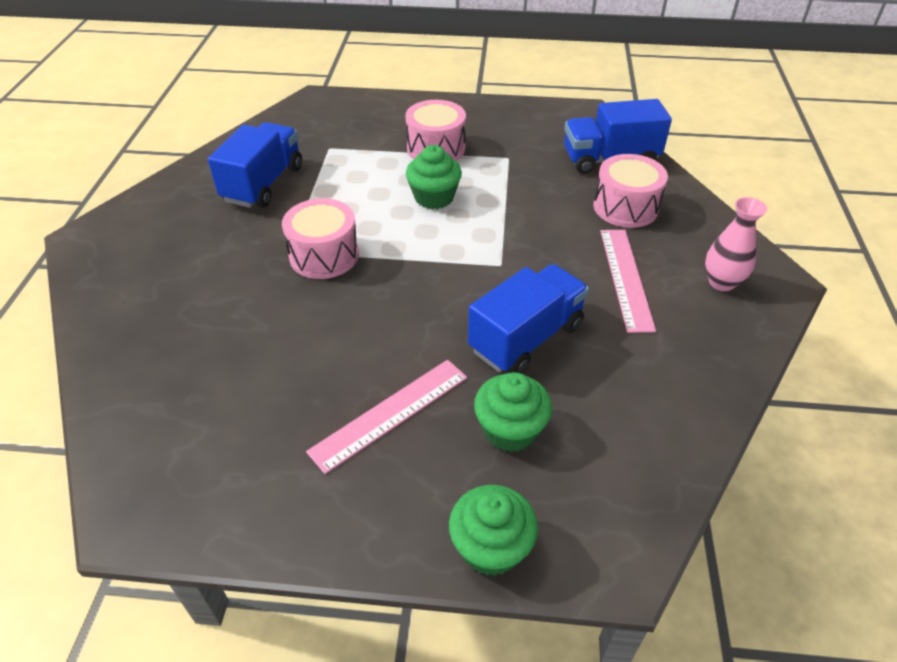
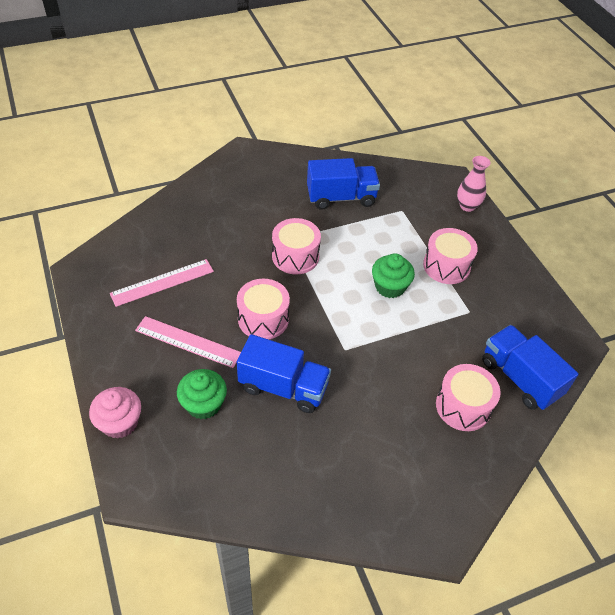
camera: 60 degrees right, 5 degrees up
(405, 320) = (263, 319): none -> pink drum
(491, 547) = (120, 422): green cupcake -> pink cupcake
(626, 278) = (378, 429): pink ruler -> pink ruler (162, 282)
(721, 282) = (414, 495): pink vase -> pink vase (467, 206)

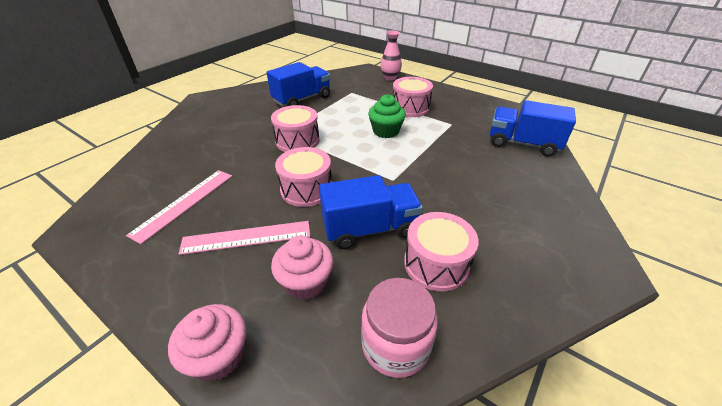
camera: 30 degrees left, 10 degrees down
(203, 404) = (305, 282): green cupcake -> pink cupcake
(227, 484) = (395, 345): none -> pink jar
(463, 406) = (511, 175): pink drum -> pink drum (436, 264)

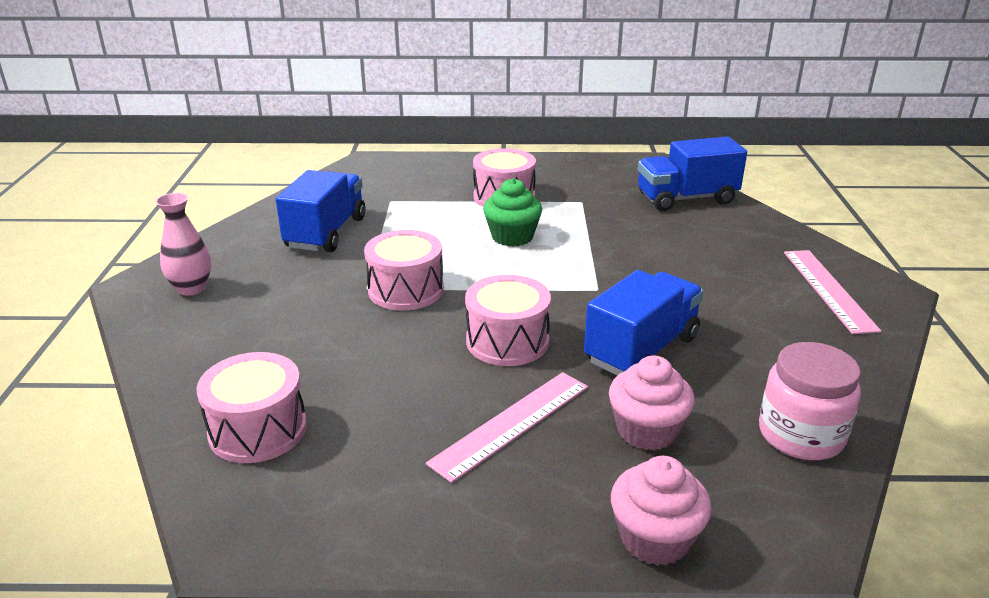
camera: 35 degrees left, 10 degrees down
(184, 203) = (359, 429): pink ruler -> pink ruler (828, 289)
(390, 78) = (420, 164): pink vase -> pink vase (191, 288)
(436, 264) = (749, 351): pink drum -> pink drum (258, 430)

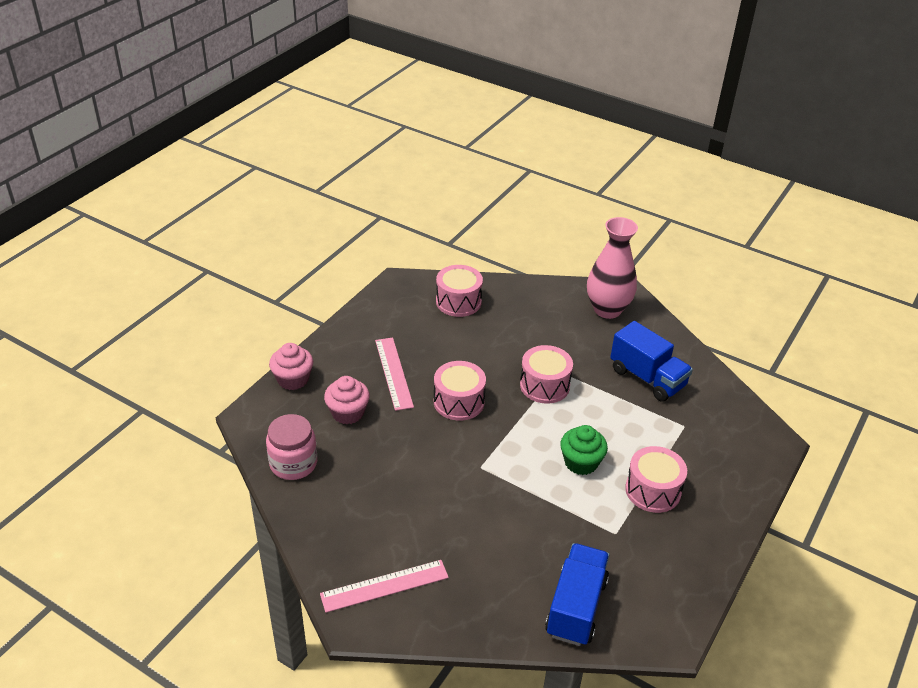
camera: 120 degrees right, 10 degrees up
(191, 288) = (607, 309): pink vase -> pink vase, size x1.70
(641, 349) = (406, 449): blue truck -> none
(828, 289) = (384, 586): pink ruler -> pink ruler turned 45 degrees counterclockwise

